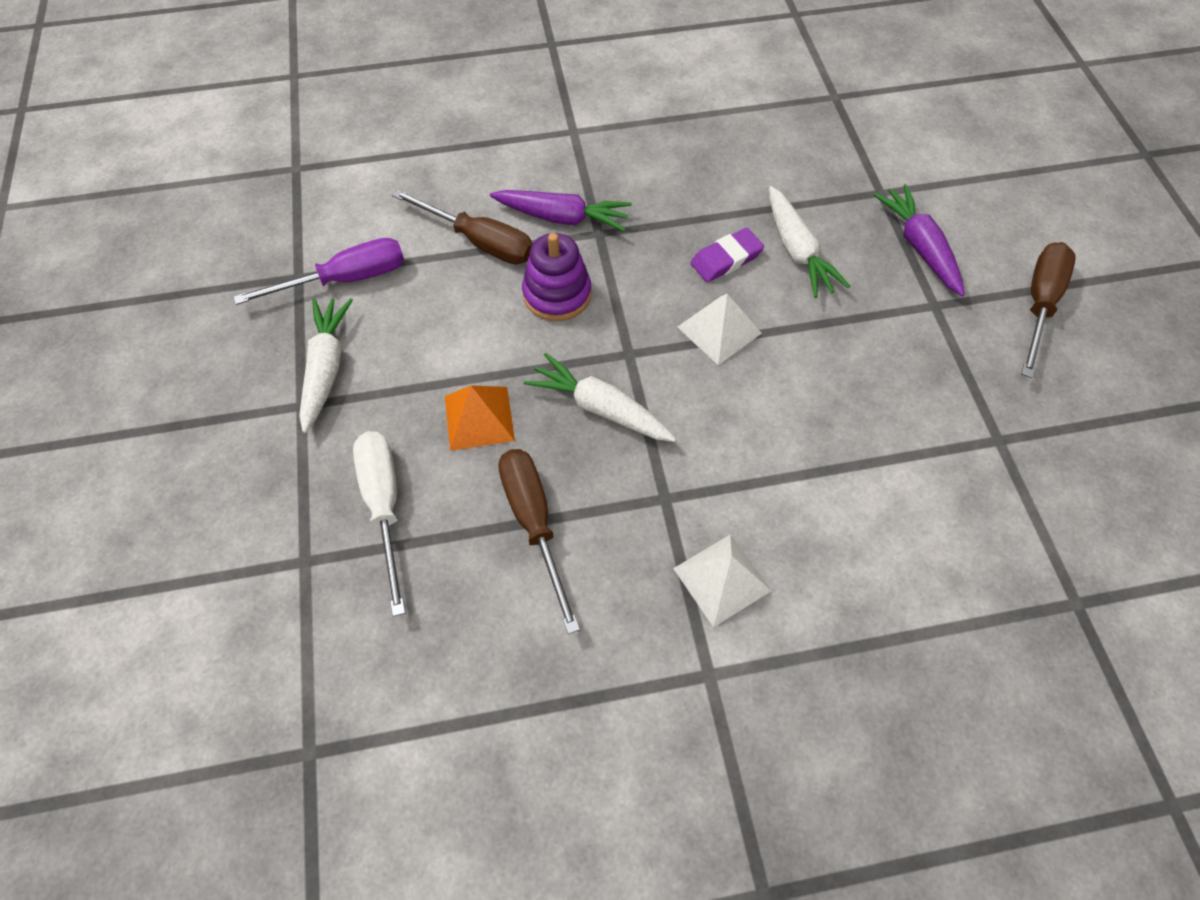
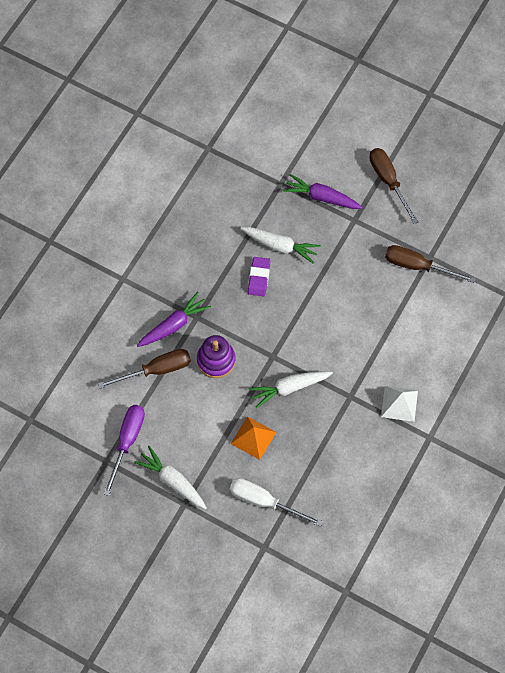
camera: 50 degrees left, 5 degrees up
(534, 523) = (320, 451): brown screwdriver -> brown screwdriver (418, 266)
(719, 330) = (292, 312): white pyramid -> none

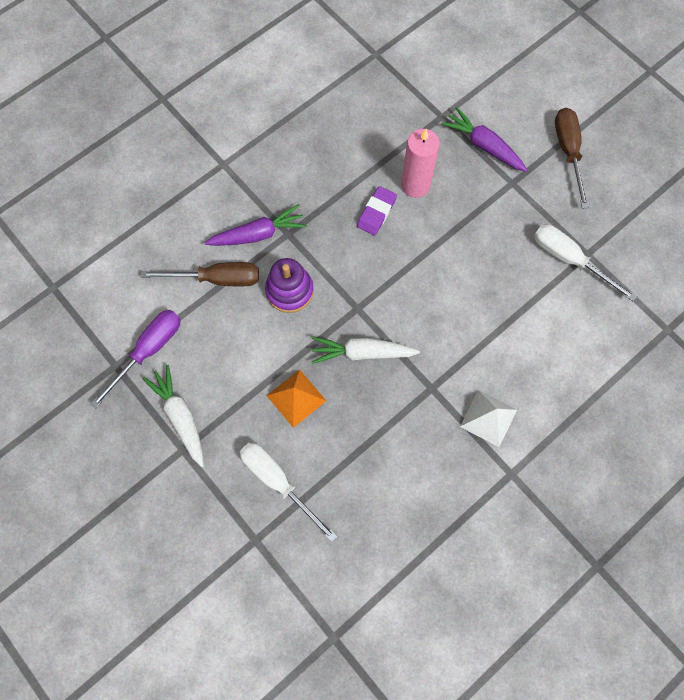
camera: 20 degrees right, 5 degrees up
(280, 246) = (415, 185): white carrot -> pink candle
(418, 266) = (569, 260): brown screwdriver -> white screwdriver

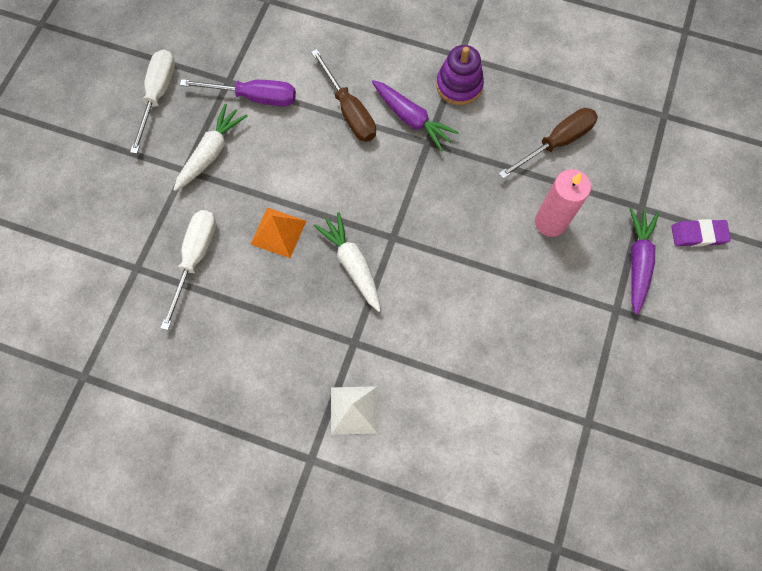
camera: 60 degrees right, 0 degrees up
(289, 291) = (374, 173): purple stacking toy -> purple stacking toy (459, 85)
(376, 212) = (498, 203): purple eraser -> purple eraser (698, 235)
(568, 152) = (691, 347): brown screwdriver -> brown screwdriver (556, 143)
(569, 260) = (569, 407): white screwdriver -> white screwdriver (158, 96)

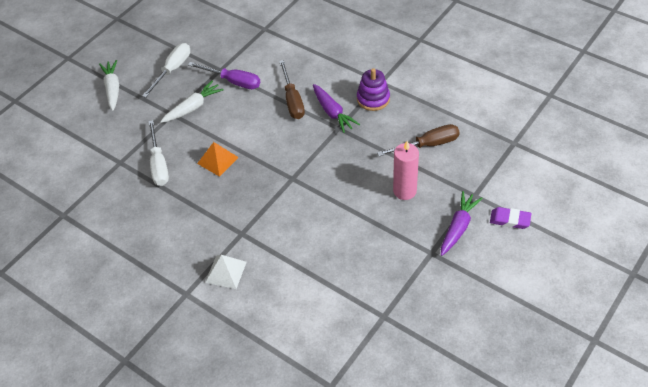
camera: 20 degrees right, 20 degrees down
(195, 258) = (159, 164): white screwdriver -> white screwdriver turned 135 degrees clockwise
(352, 264) = (258, 188): white carrot -> white carrot (112, 89)

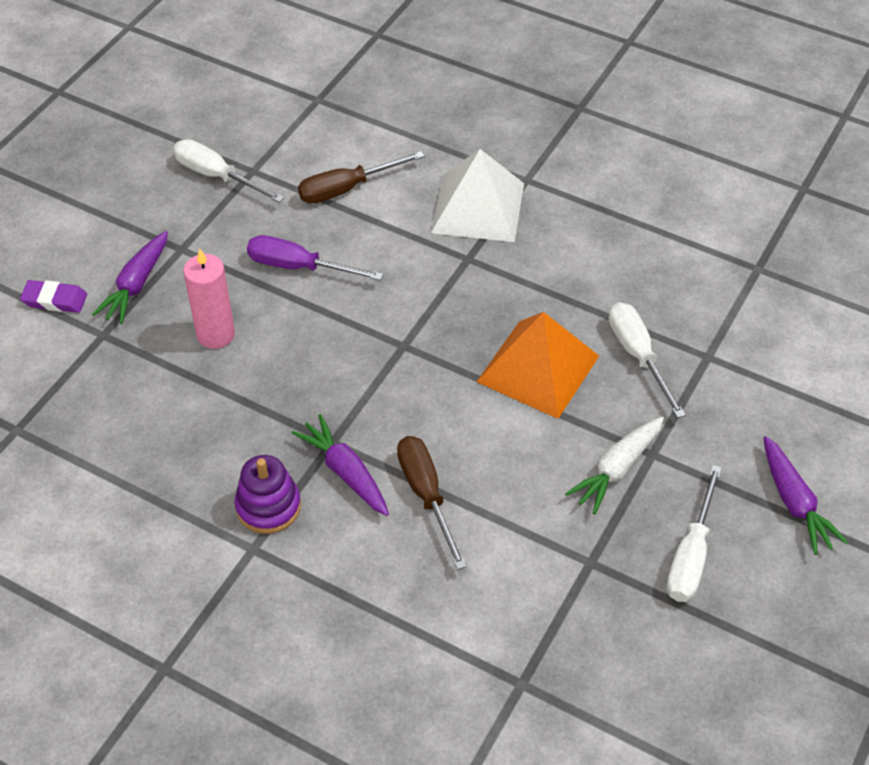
camera: 170 degrees right, 0 degrees up
(112, 89) = (795, 503): white carrot -> purple carrot
(218, 160) = (538, 368): orange pyramid -> orange pyramid, size x1.76
(225, 272) = (478, 208): white pyramid -> white pyramid, size x1.76
(233, 81) = (554, 533): purple screwdriver -> purple screwdriver (298, 267)
(410, 312) = (217, 176): none -> white screwdriver
(428, 145) = (170, 417): brown screwdriver -> brown screwdriver (347, 189)

